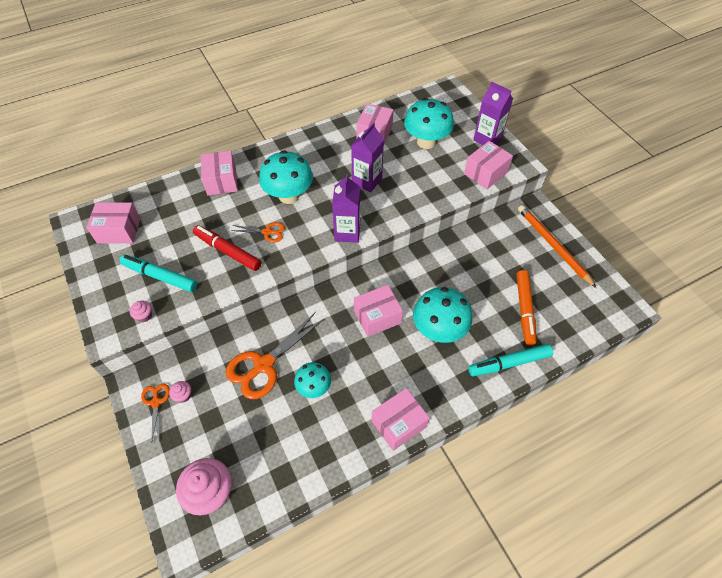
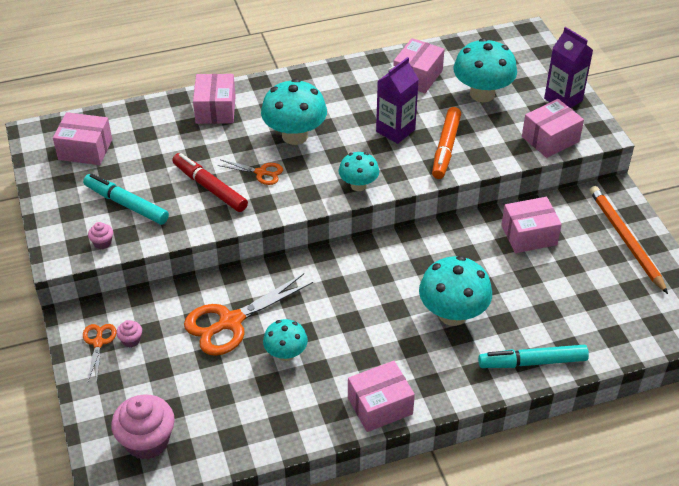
camera: 10 degrees right, 10 degrees down
(347, 232) = (358, 185): purple carton -> turquoise mushroom
(377, 317) = (379, 289): pink box -> pink box (529, 235)
(524, 309) = (568, 307): orange marker -> orange marker (445, 148)

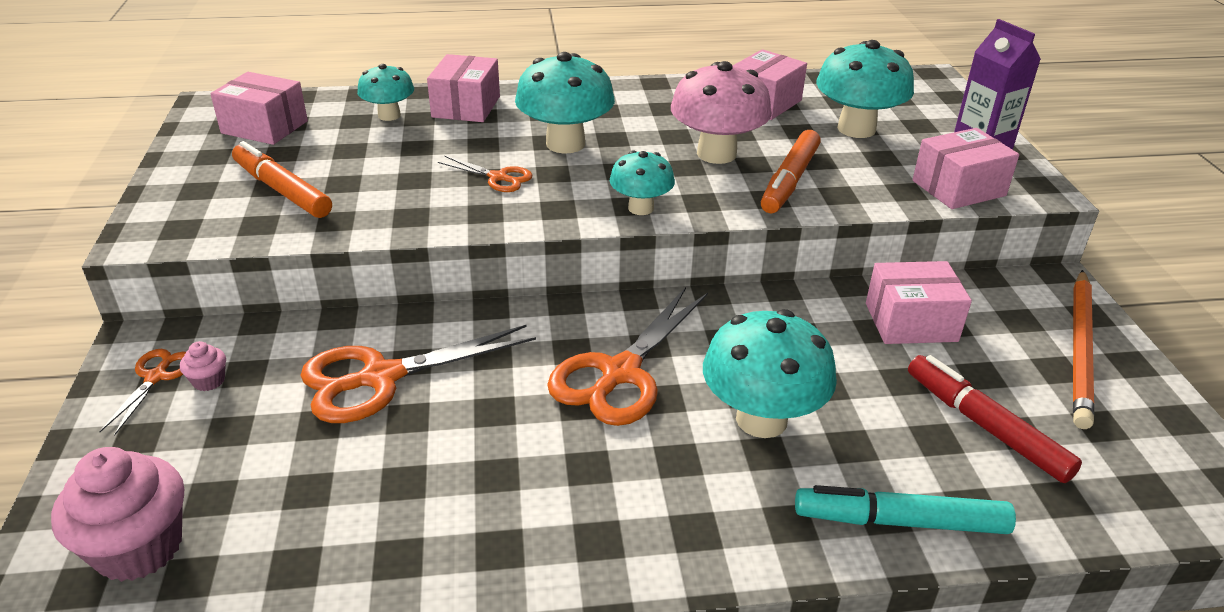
camera: 10 degrees right, 10 degrees down
(102, 243) = (217, 230): pink cupcake -> none
(126, 204) = (282, 190): turquoise marker -> orange marker
(210, 187) = (414, 185): red marker -> red marker (985, 426)
(286, 354) = (451, 439): turquoise mushroom -> turquoise mushroom (389, 115)
(367, 297) = (620, 373): none -> orange scissors
(380, 406) = (590, 554): pink box -> none
(395, 130) = (716, 154): purple carton -> pink mushroom
(625, 240) = (1080, 349): orange pencil -> orange pencil turned 150 degrees counterclockwise

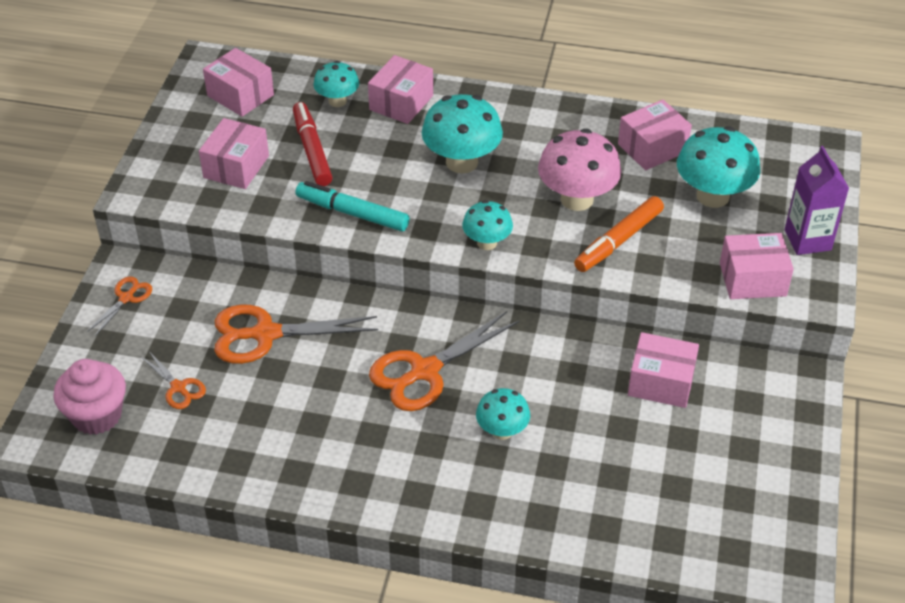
camera: 20 degrees right, 10 degrees up
(209, 381) = (158, 309): pink cupcake -> none
(282, 190) = (236, 167): orange marker -> pink box
(498, 177) = (394, 188): orange scissors -> orange scissors (178, 387)
(761, 419) = (502, 431): turquoise mushroom -> turquoise mushroom, size x0.60
(900, 521) = (549, 524): turquoise marker -> turquoise marker (352, 213)
(985, 426) = (655, 477): red marker -> red marker (312, 150)
(1080, 349) = (775, 438): orange pencil -> none

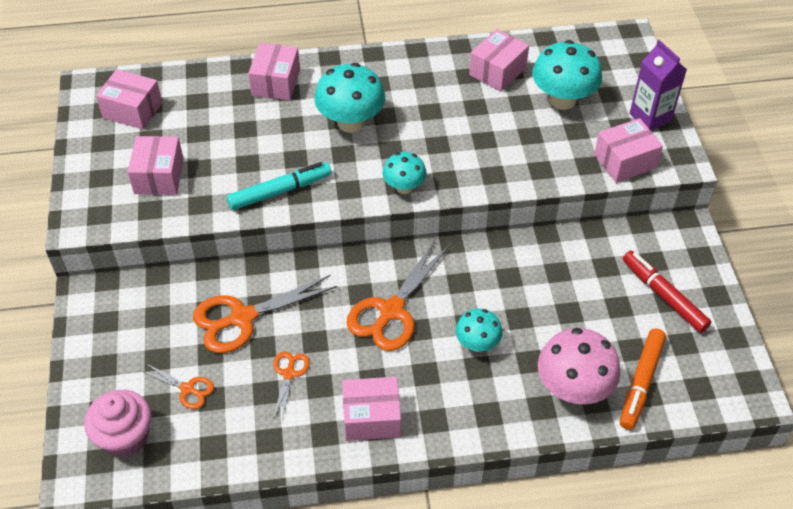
camera: 20 degrees left, 5 degrees up
(126, 298) = (103, 320): orange scissors -> orange scissors (289, 374)
(312, 150) = (219, 144): red marker -> red marker (664, 296)
(337, 101) = (220, 94): turquoise mushroom -> none
(352, 213) = (280, 191): turquoise marker -> turquoise marker turned 150 degrees clockwise
(577, 199) = (459, 130): pink mushroom -> pink mushroom (573, 389)
(618, 241) = (508, 157): orange marker -> orange marker (641, 382)
(661, 382) = (581, 265): pink box -> pink box (371, 417)

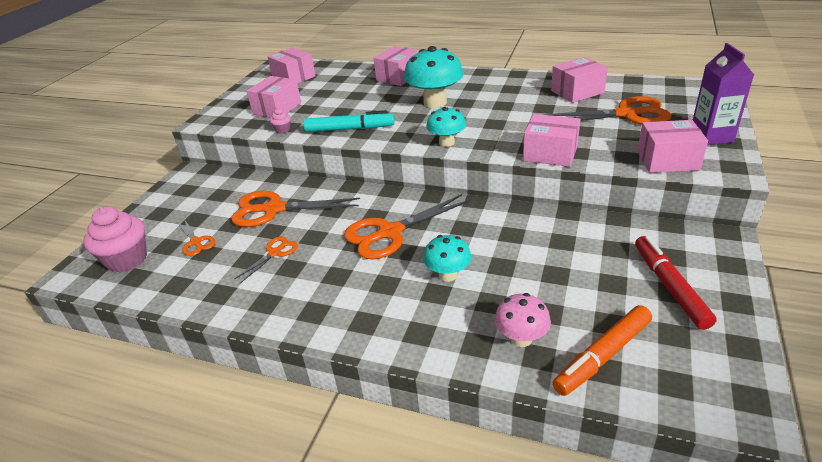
camera: 30 degrees right, 15 degrees down
(197, 212) = (282, 130): none -> pink cupcake
(371, 417) = (312, 303): pink box -> pink box (550, 153)
(562, 100) = (627, 114): turquoise mushroom -> orange scissors
(573, 389) = (521, 338): pink mushroom -> pink mushroom, size x0.60

